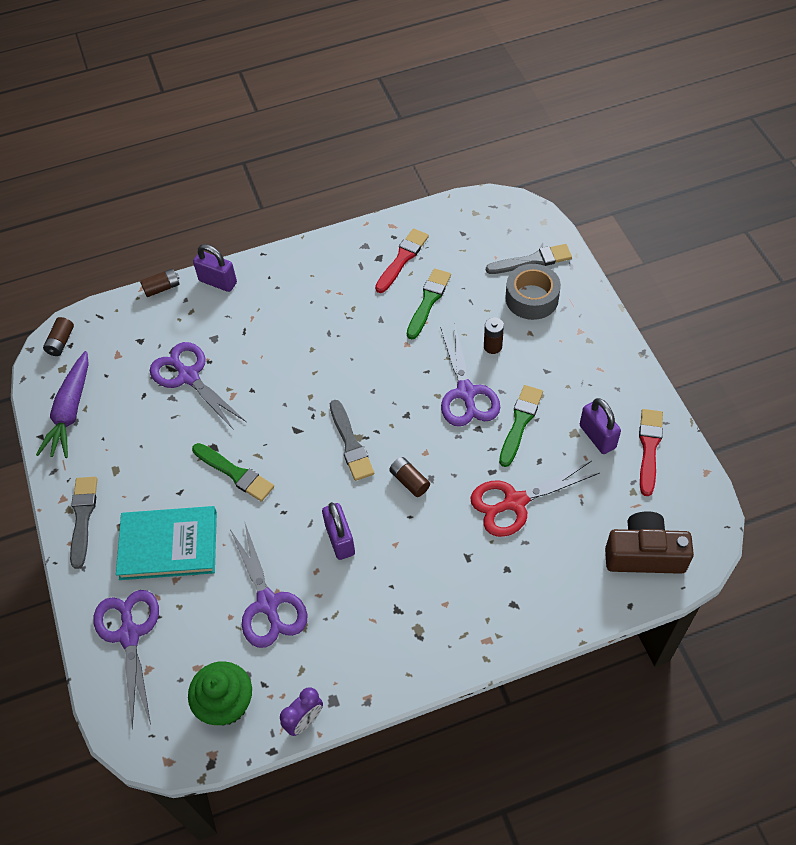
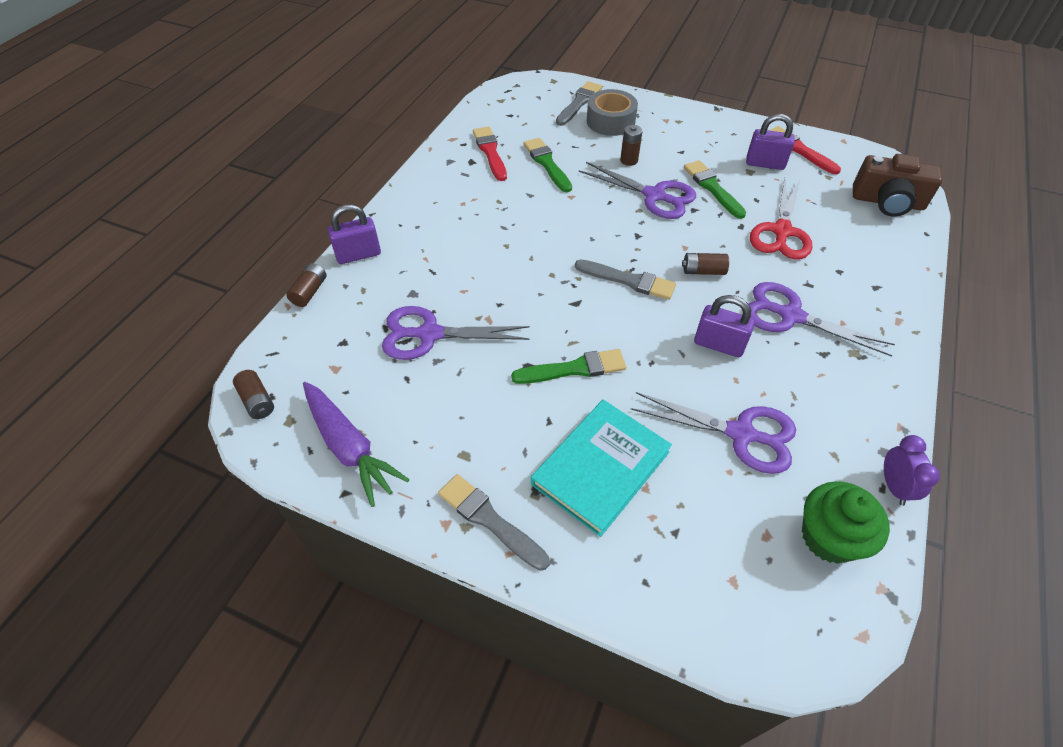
camera: 50 degrees left, 5 degrees down
(129, 634) = (676, 571): purple scissors -> purple scissors (790, 316)
(644, 554) = (887, 202): brown camera -> brown camera turned 120 degrees counterclockwise

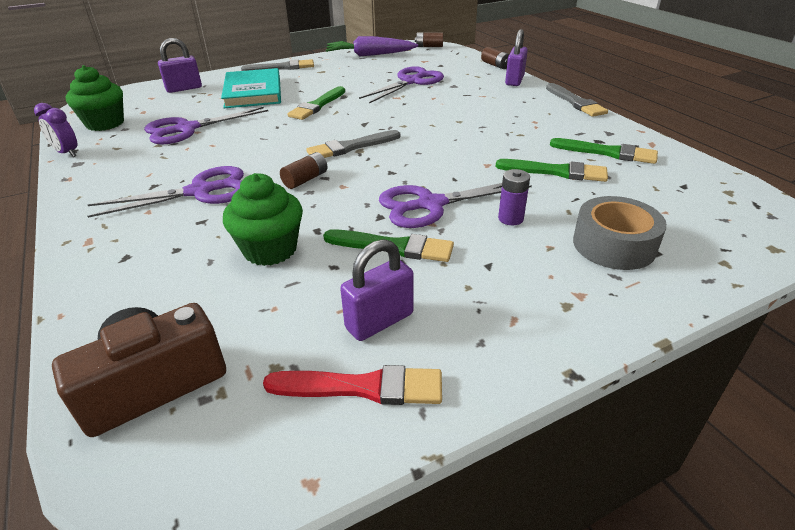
camera: 130 degrees right, 15 degrees down
(490, 152) = (607, 152): red brush -> green brush
(579, 103) = (685, 242): grey brush -> grey brush (575, 102)
(629, 160) = (510, 218): brown battery -> purple battery
(718, 345) = (242, 151): purple padlock -> purple padlock (184, 88)
(781, 231) = (270, 249): red scissors -> green cupcake

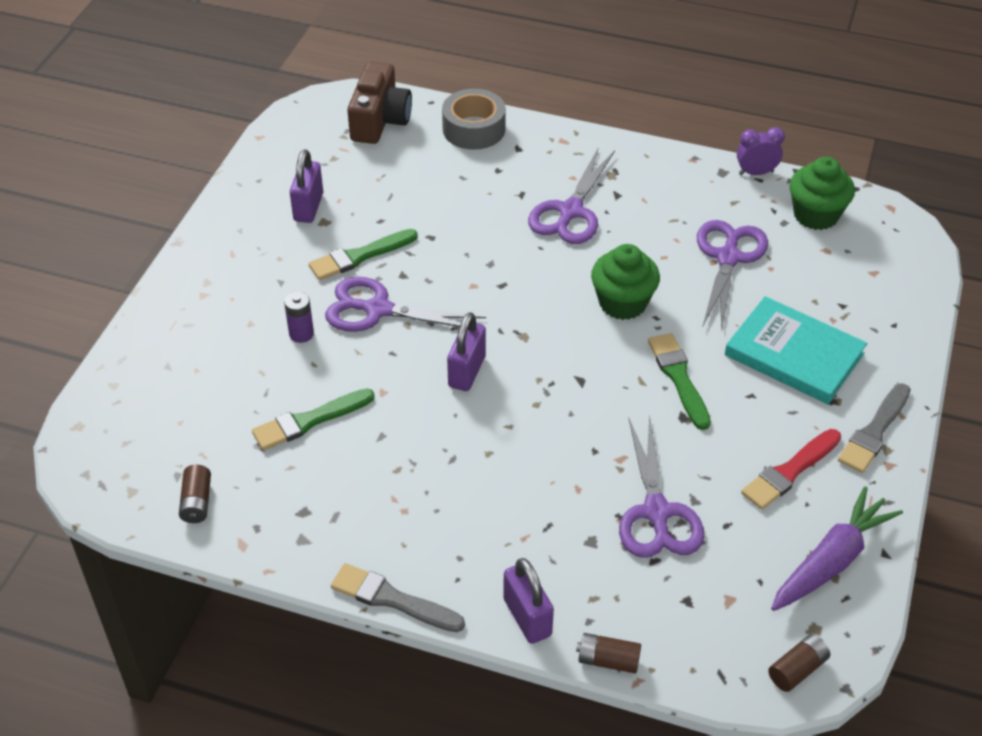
camera: 135 degrees right, 10 degrees up
(184, 88) = (879, 308): purple padlock -> purple padlock (467, 371)
(270, 249) = (438, 205): green cupcake -> green cupcake (622, 303)
(305, 180) = (512, 272): brown battery -> brown battery (197, 502)
(351, 147) = (537, 334): grey brush -> none
(362, 387) = (279, 175): red brush -> red brush (789, 471)
(431, 204) = (378, 310): purple scissors -> purple scissors turned 105 degrees counterclockwise
(607, 152) = (280, 490): green brush -> none
(614, 245) = (204, 353): grey tape -> grey tape (474, 129)

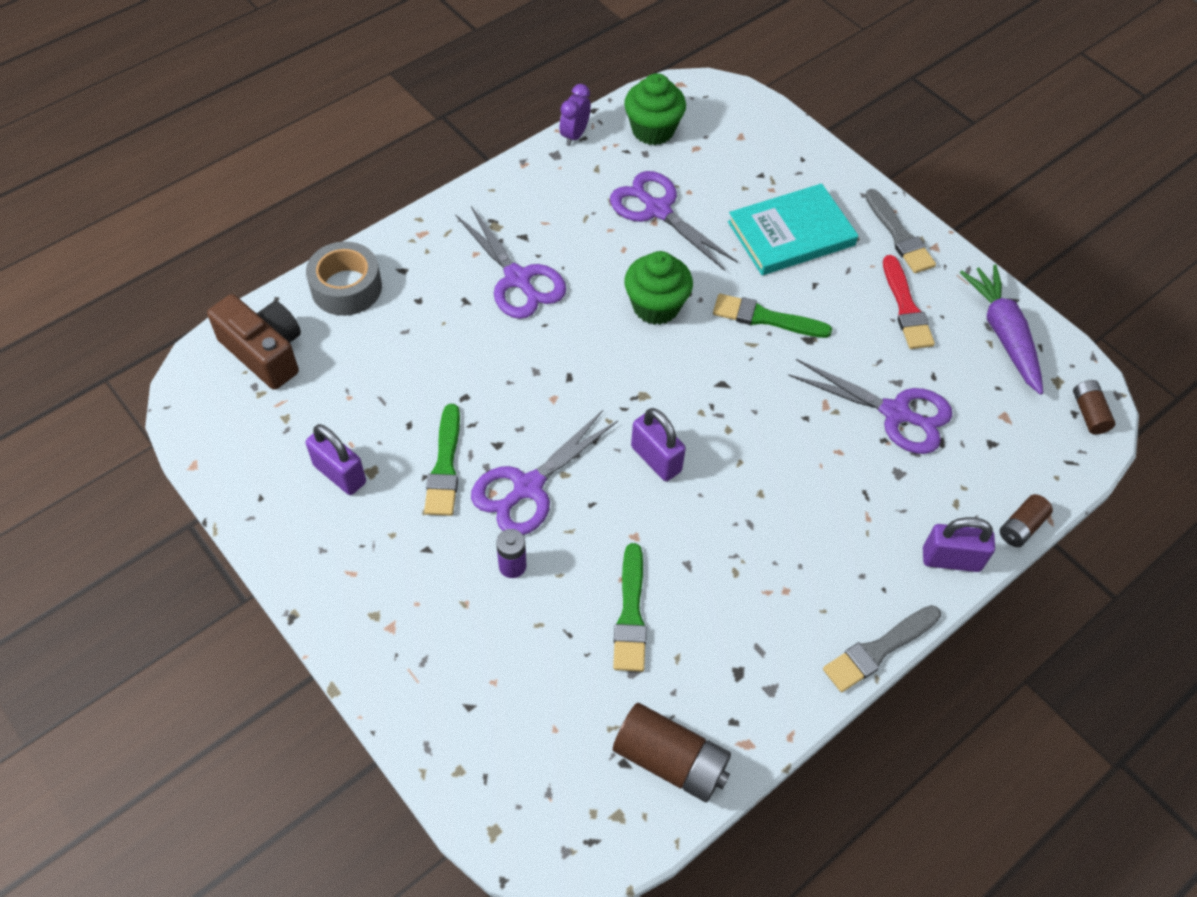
camera: 60 degrees left, 10 degrees up
(197, 502) = (670, 760): brown battery -> brown battery, size x1.78

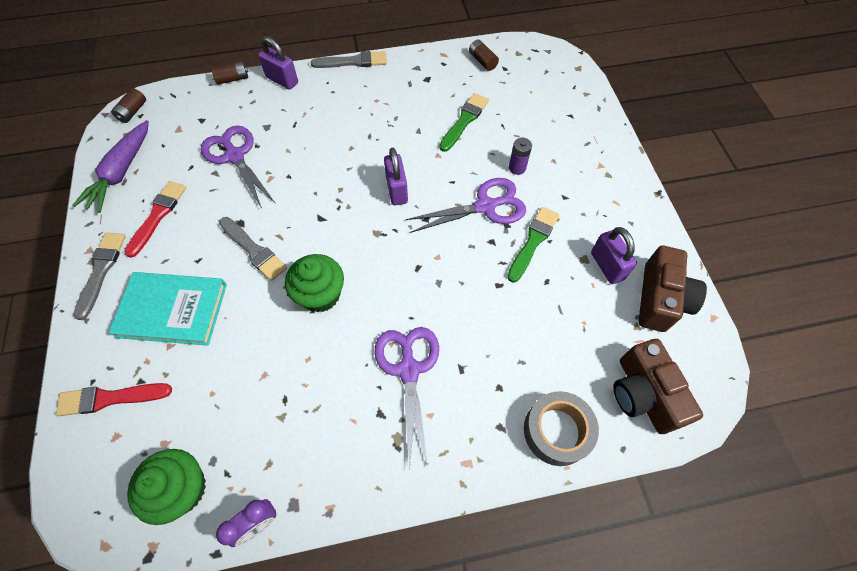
camera: 150 degrees left, 5 degrees up
(262, 460) = (660, 299): none -> brown camera
(657, 210) = (252, 386): purple scissors -> none
(670, 760) = (482, 61): brown battery -> brown battery, size x0.56
(766, 318) = (253, 250): green brush -> grey brush
(773, 155) = (110, 398): none -> red brush

